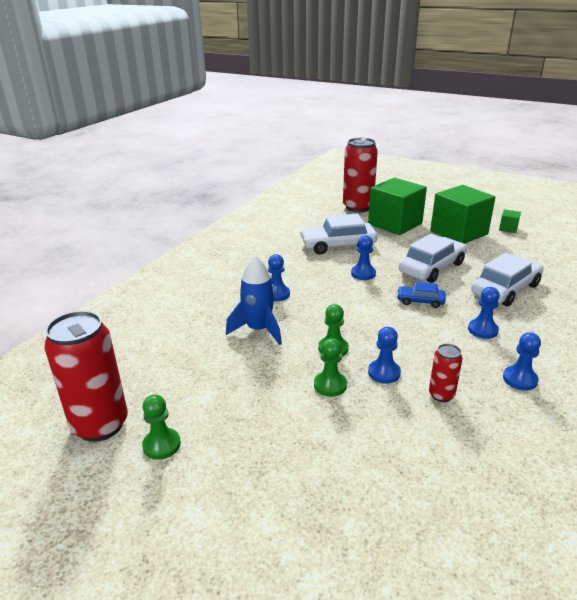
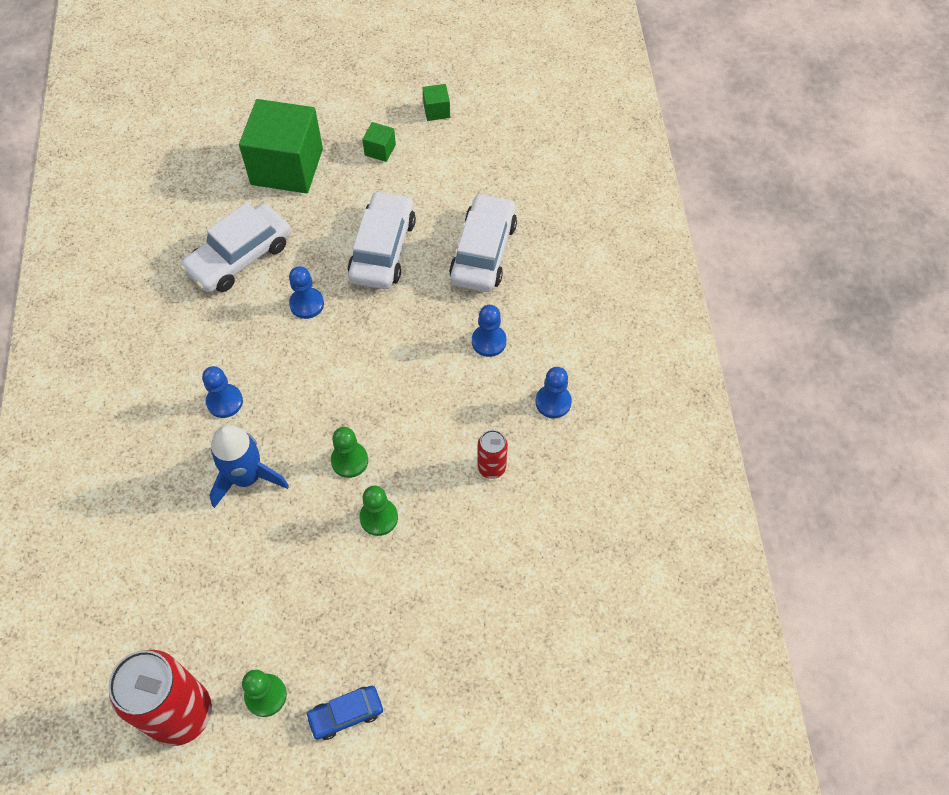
camera: 35 degrees left, 30 degrees up
(358, 207) = (212, 147): red can -> none
(384, 373) = (422, 468): blue pawn -> none
(420, 301) = (401, 324): blue car -> blue car (345, 714)
(459, 232) = (380, 150): green cube -> green cube, size x0.41

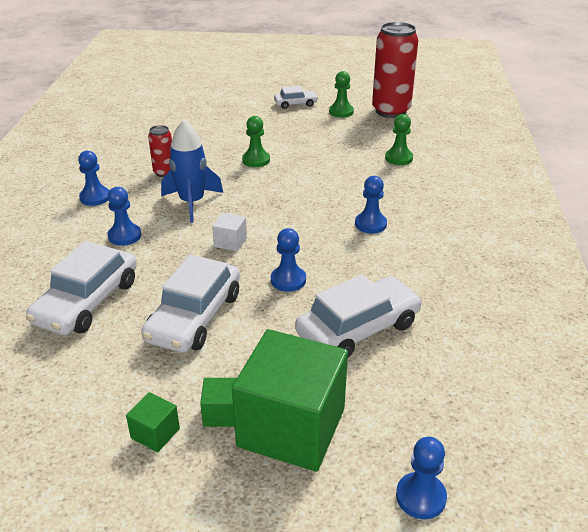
camera: 170 degrees left, 25 degrees down
(201, 135) = (420, 497): none -> blue pawn
(247, 477) = (351, 185): blue rocket -> blue rocket (192, 203)
(345, 714) = (295, 104): blue car -> white car
(349, 460) = (270, 185): green pawn -> green pawn (398, 158)
(374, 348) = (230, 242): none -> white cube
(436, 110) = (45, 485): green cube -> green cube (221, 413)

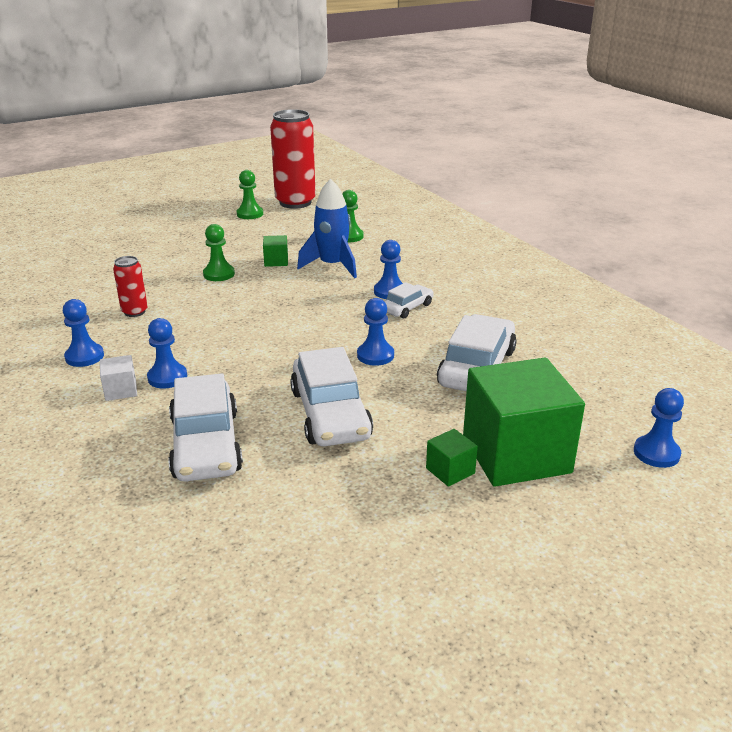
camera: 35 degrees left, 5 degrees down
(155, 433) = (415, 511): green cube -> green cube (276, 261)
(192, 203) = (201, 327): blue rocket -> blue rocket (332, 266)
(230, 242) = (284, 346): white cube -> white cube (121, 390)
(295, 104) = (196, 218): white car -> white car (407, 308)

